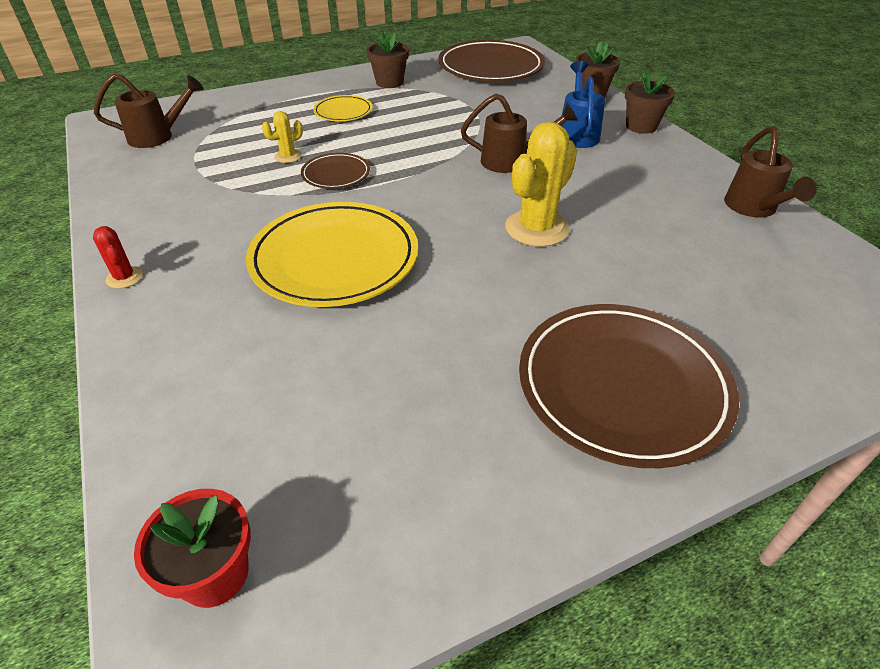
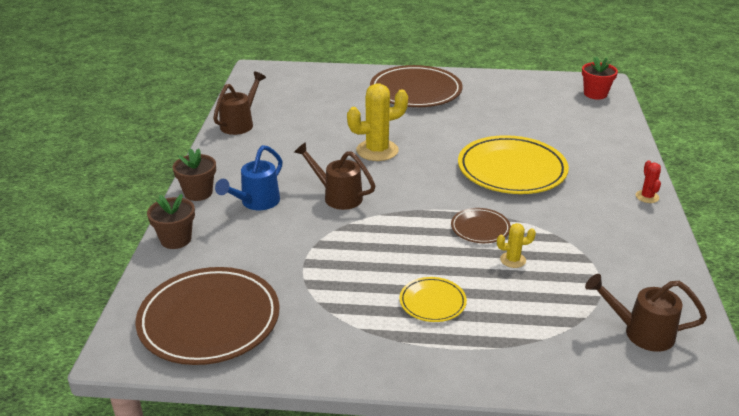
camera: 150 degrees left, 10 degrees down
(389, 82) = (348, 336): brown flower pot -> none

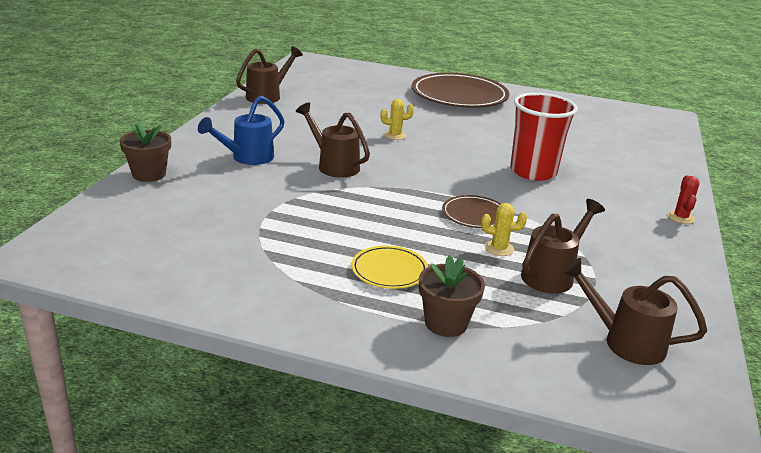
camera: 10 degrees right, 5 degrees down
(198, 193) = (194, 142): brown flower pot -> brown flower pot (446, 323)
(209, 320) = (141, 245): brown plate -> none
(377, 150) = (395, 135): yellow cactus -> yellow cactus, size x0.50
(511, 170) = (533, 172): yellow plate -> red cup
(564, 278) = (552, 275): none -> brown watering can
(595, 94) = (654, 124): red flower pot -> none

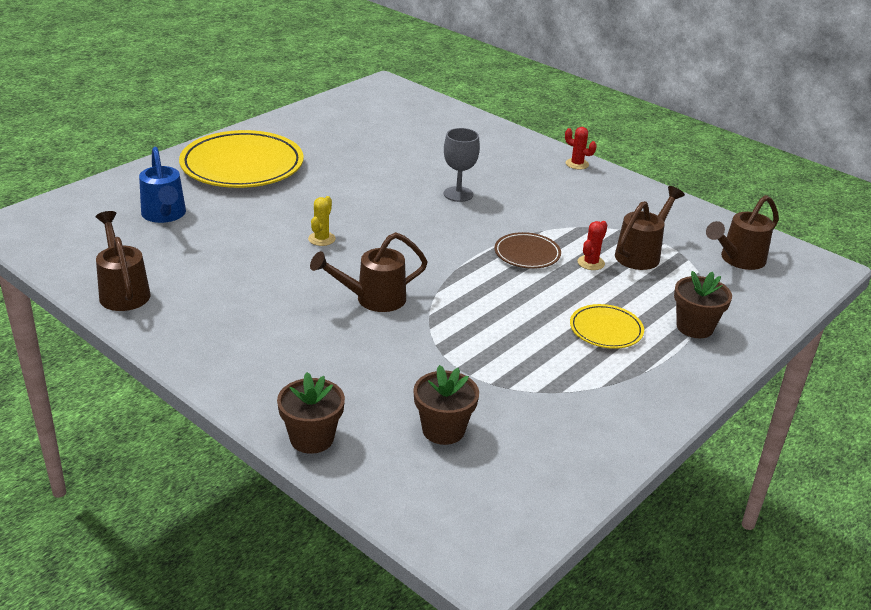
camera: 65 degrees left, 5 degrees up
(185, 217) = (443, 430): none -> brown flower pot
(247, 158) = (313, 353): blue watering can -> blue watering can (164, 215)
(459, 96) = (242, 165): brown plate -> yellow plate
(499, 248) = (591, 263): yellow cactus -> red cactus
(533, 172) = (458, 194): red cup -> grey goblet
(552, 275) = (641, 254): brown watering can -> brown watering can turned 60 degrees clockwise

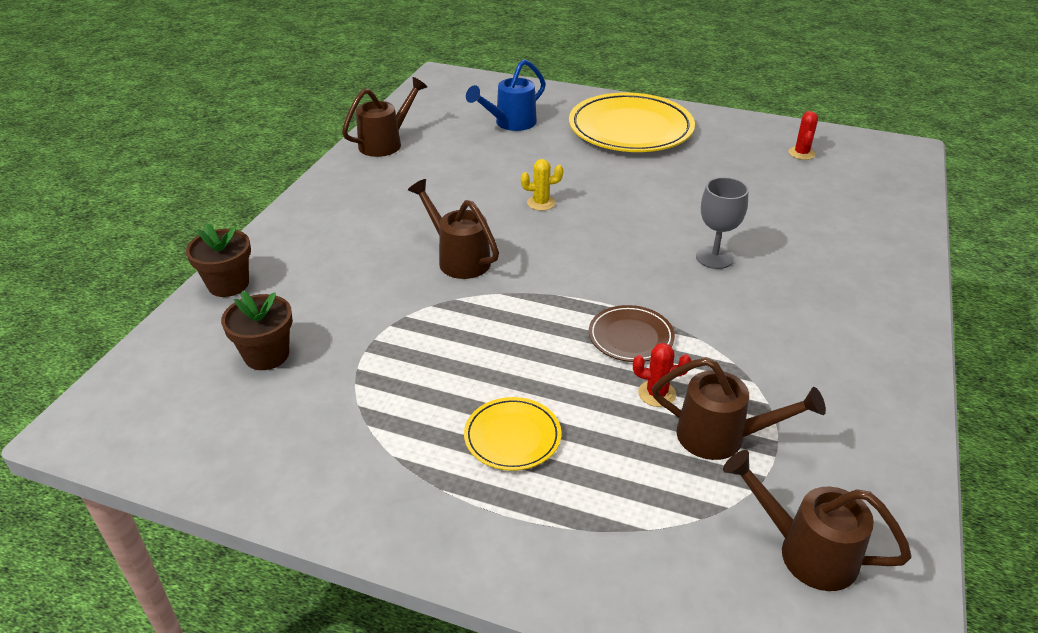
camera: 70 degrees right, 5 degrees up
(577, 164) = (903, 330): red cactus -> red cactus (801, 153)
(694, 327) = (576, 525): brown flower pot -> none

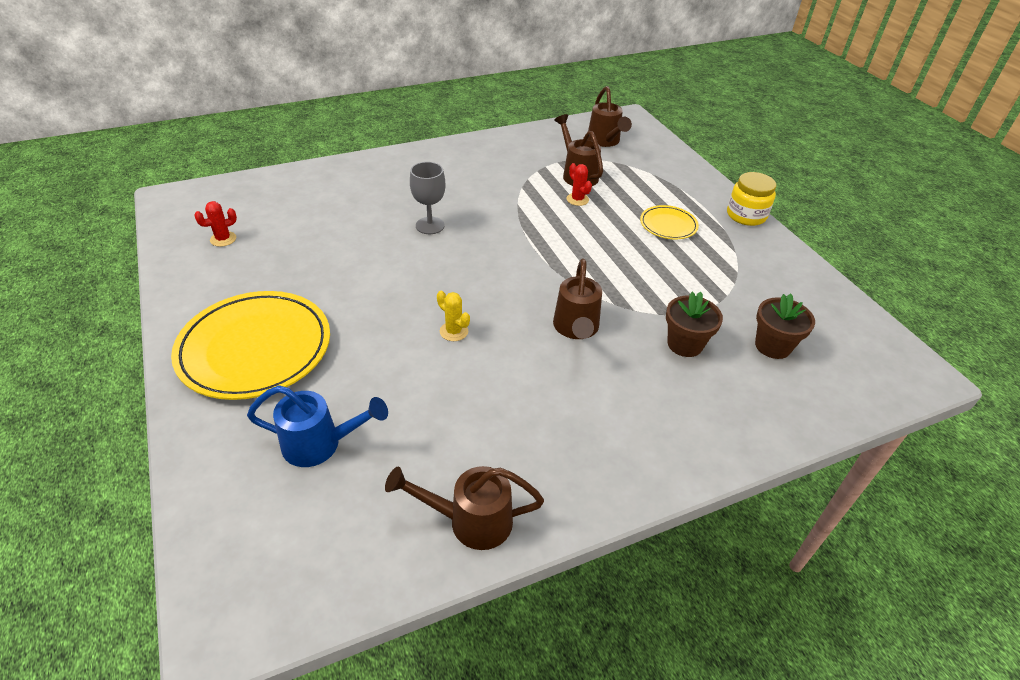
camera: 135 degrees left, 5 degrees up
(228, 284) = (771, 428): brown flower pot -> brown flower pot (685, 344)
(432, 545) = (746, 215): none -> yellow jar
(631, 337) = (548, 223): brown plate -> none

